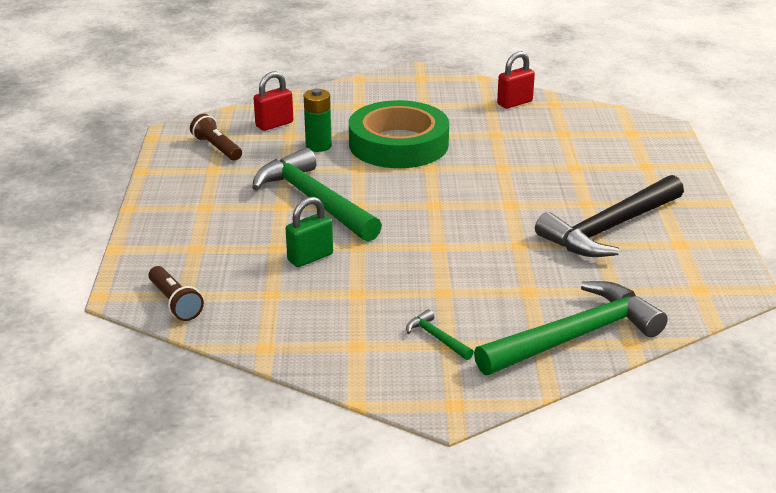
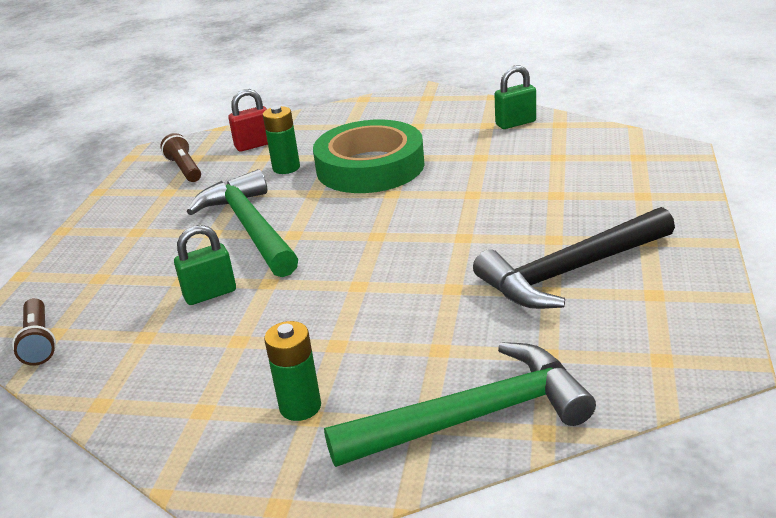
camera: 15 degrees right, 0 degrees up
(437, 338) = (300, 407): green hammer -> green battery
(514, 103) = (515, 123): red padlock -> green padlock

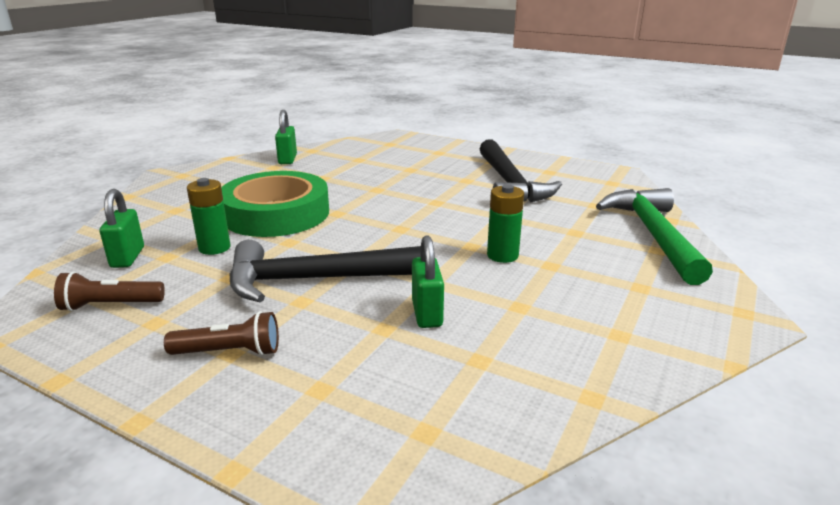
camera: 75 degrees left, 5 degrees down
(39, 342) = (439, 447): brown flashlight -> brown flashlight (229, 352)
(250, 228) = (318, 279): green hammer -> black hammer
(254, 145) = (127, 257): red padlock -> green padlock
(300, 407) = (627, 289): green battery -> green battery (502, 255)

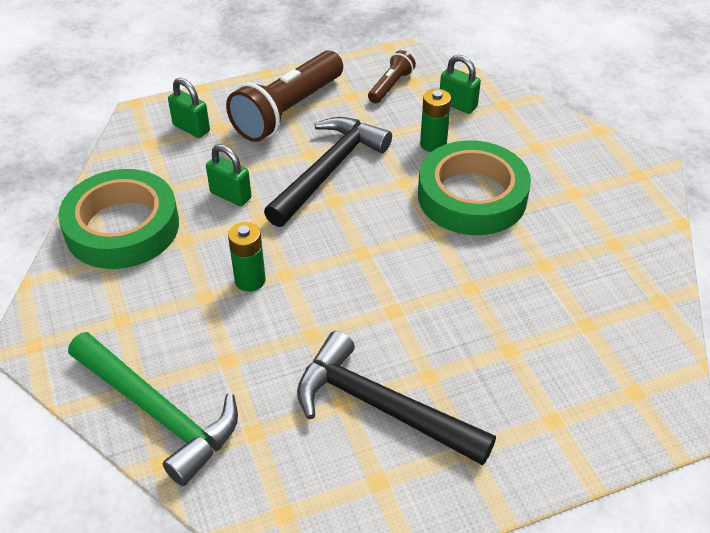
camera: 130 degrees right, 20 degrees up
(229, 352) = (287, 111): brown flashlight -> brown flashlight, size x2.04
(287, 159) = (635, 265): green padlock -> green padlock (191, 128)
(571, 353) = (122, 227): none -> green tape

